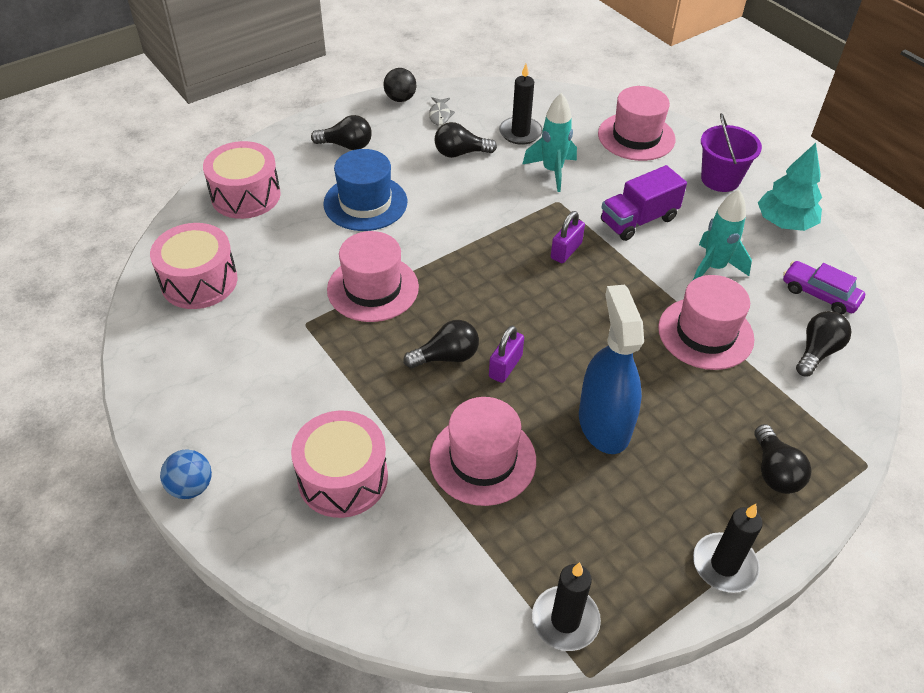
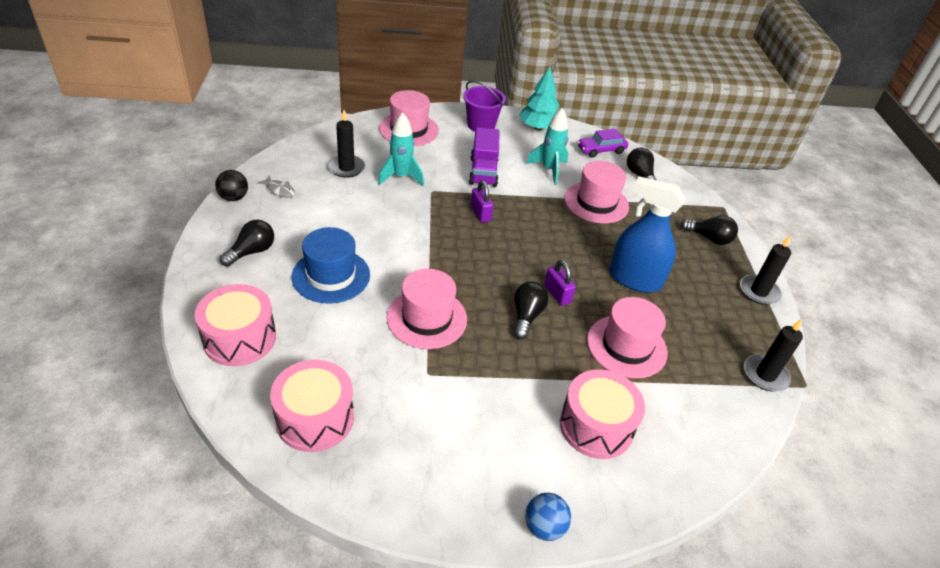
camera: 60 degrees left, 5 degrees down
(460, 153) = (333, 203): black light bulb -> none

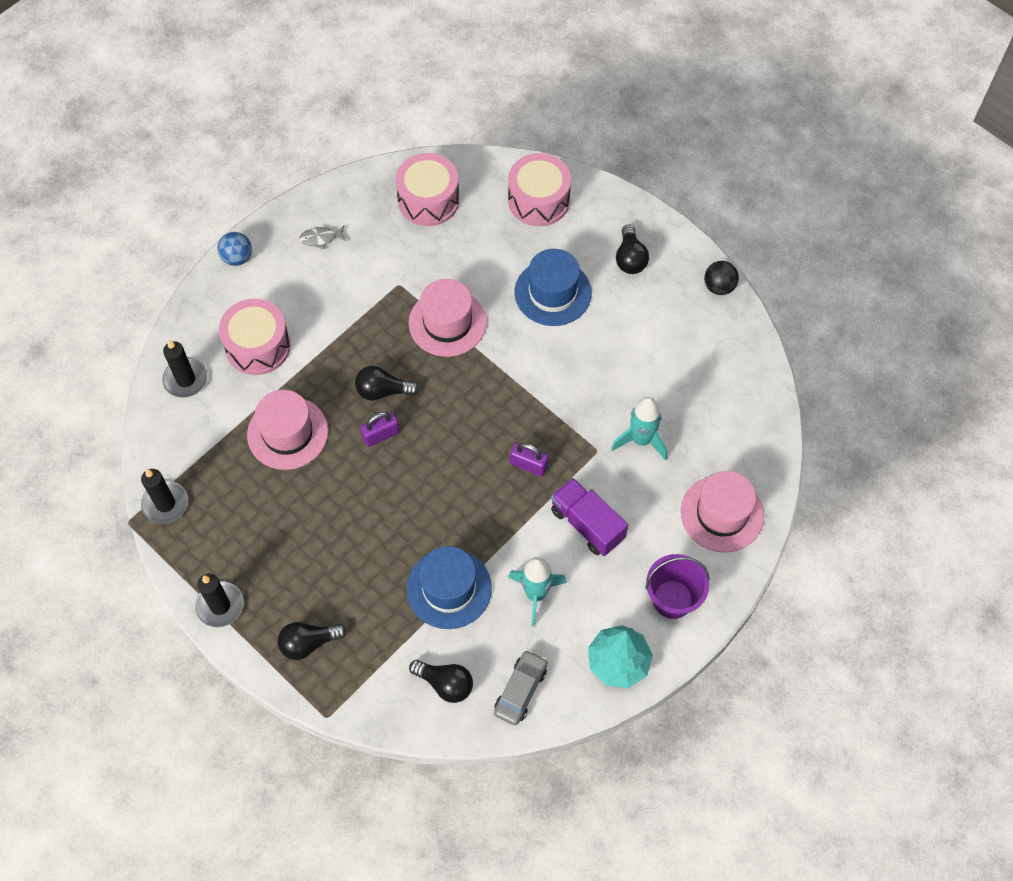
camera: 140 degrees right, 20 degrees up
(279, 190) = (702, 327): grey fish -> grey fish (321, 238)
(346, 168) = (695, 403): black candle -> black candle (185, 379)
(526, 316) = (383, 391): black light bulb -> black light bulb turned 120 degrees clockwise
(557, 294) = (381, 435): purple padlock -> purple padlock turned 45 degrees counterclockwise
(596, 202) = (449, 588): pink hat -> blue hat
(601, 150) = (520, 690): purple car -> grey car
(634, 279) = (334, 514): blue spray bottle -> none

